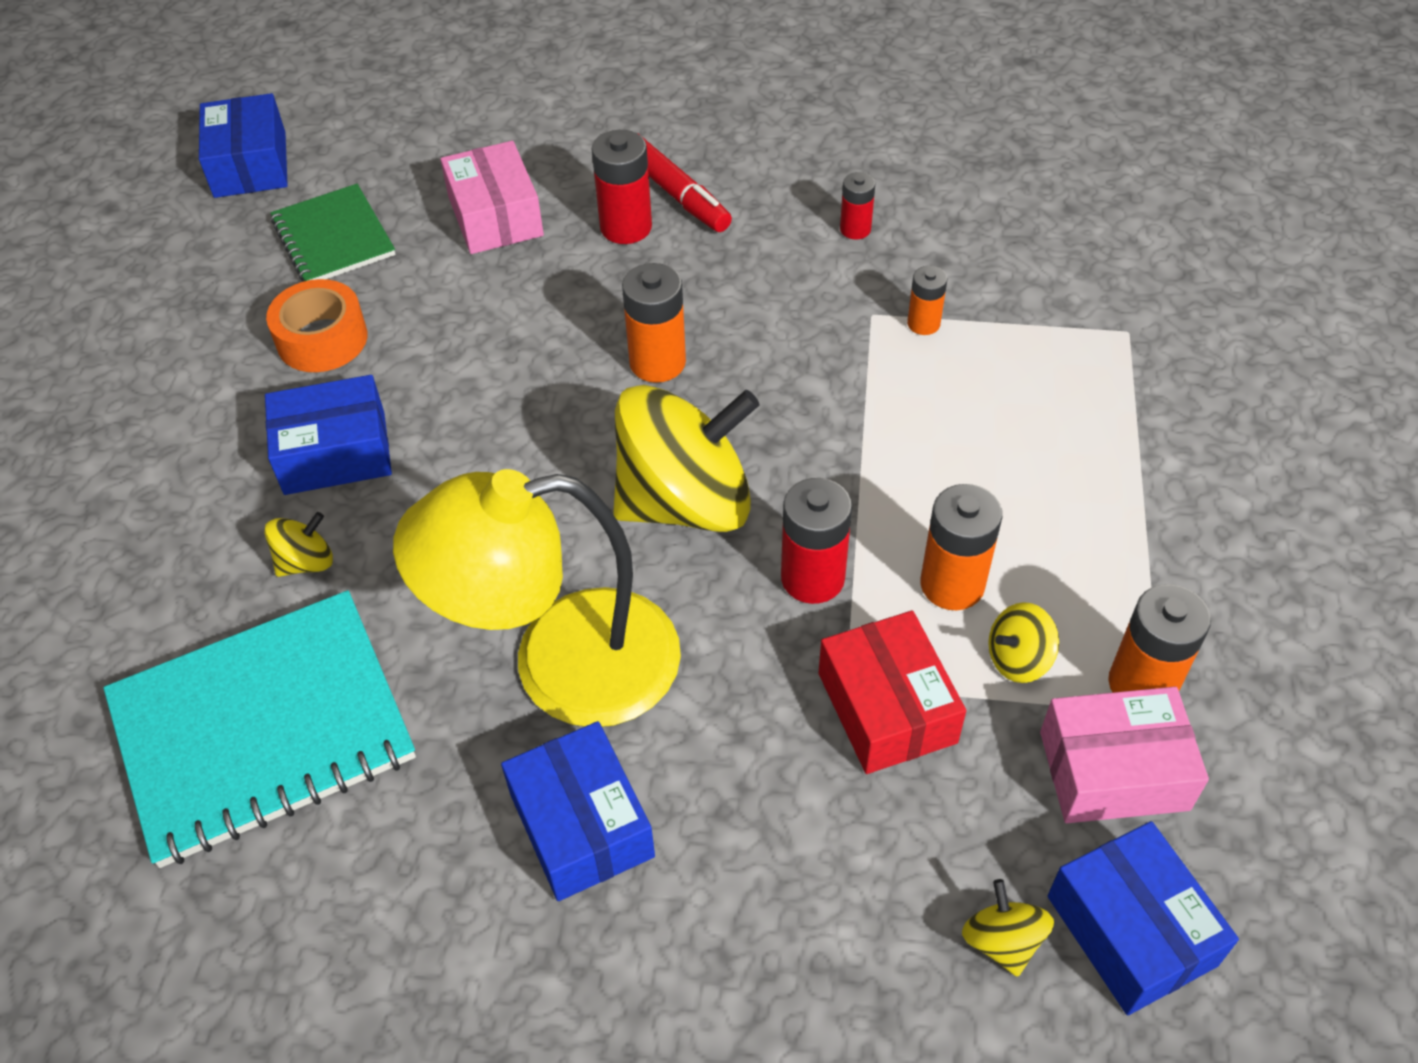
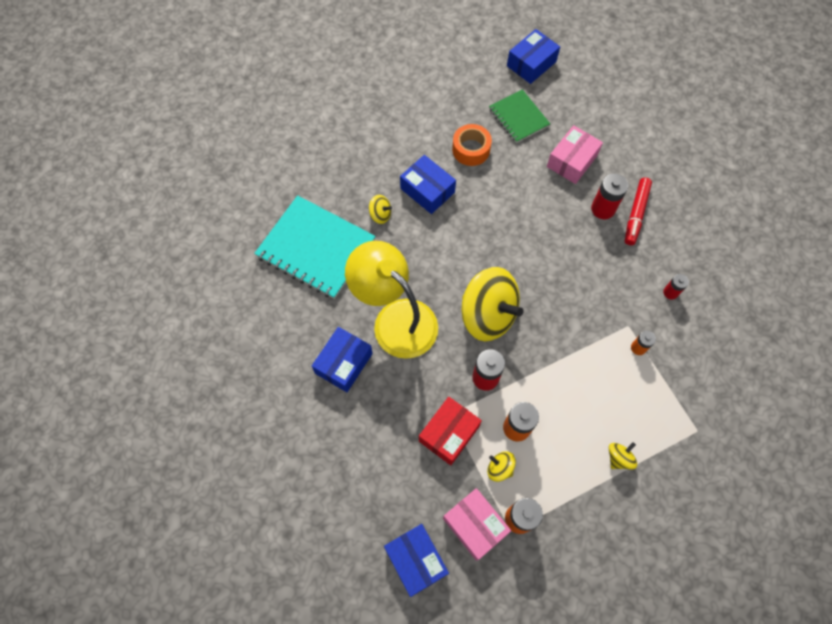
camera: 55 degrees right, 15 degrees up
(334, 238) = (518, 117): green notebook -> green notebook turned 60 degrees counterclockwise
(657, 362) = (544, 264): orange battery -> none
(1002, 941) = (386, 518): yellow spinning top -> yellow spinning top (619, 458)
(1131, 930) = (416, 560): blue box -> blue box turned 60 degrees counterclockwise

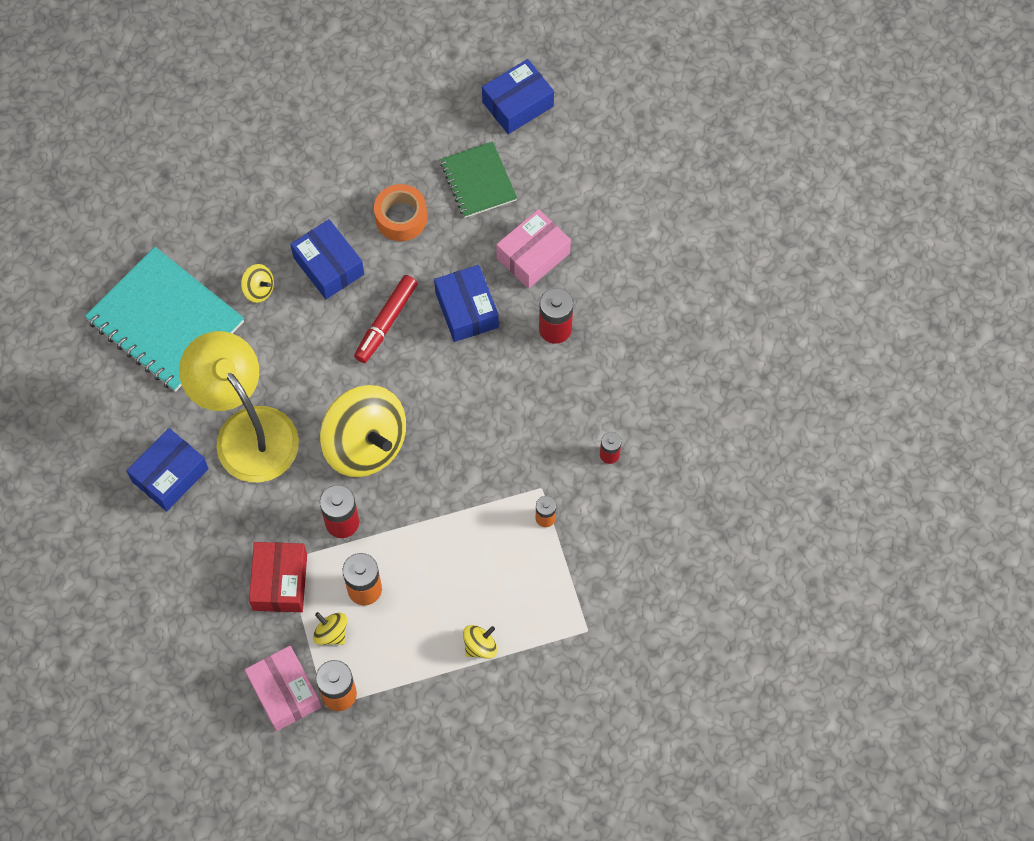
camera: 10 degrees right, 0 degrees up
(416, 560) = (206, 719): blue box -> blue box (467, 310)
(449, 433) = (280, 582): red box -> red box turned 45 degrees counterclockwise
(636, 214) = (597, 343): red marker -> red marker (386, 322)

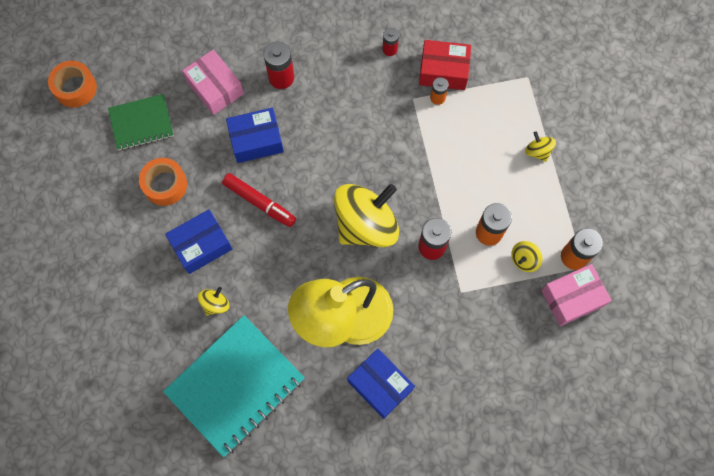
camera: 85 degrees left, 5 degrees up
(280, 582) = (480, 297): red box -> red box (443, 71)
(517, 104) = (75, 88): blue box -> orange tape

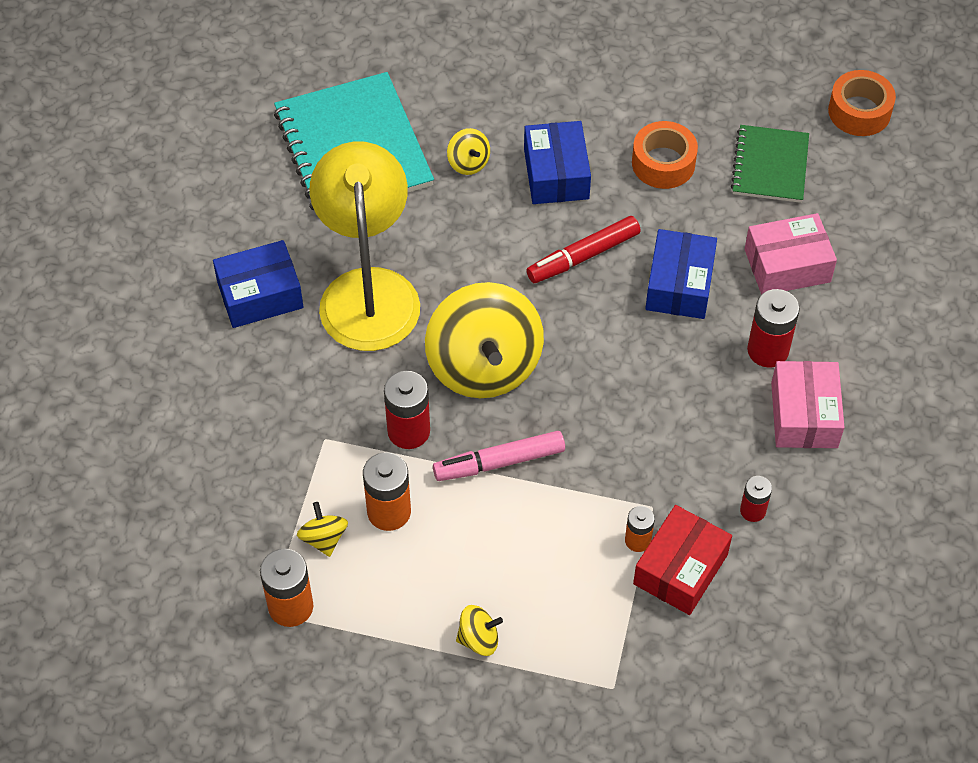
camera: 115 degrees right, 15 degrees down
(426, 188) = (499, 462): none -> pink marker
(572, 298) = (234, 573): pink box -> pink box (804, 415)

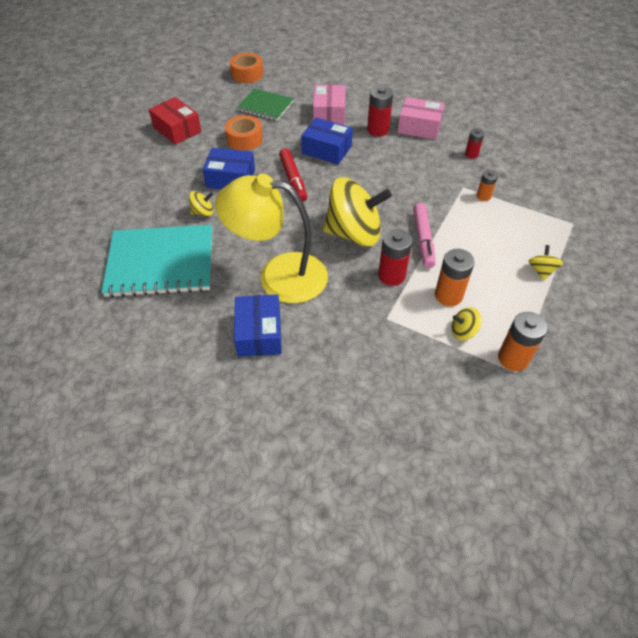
camera: 75 degrees left, 5 degrees down
(680, 569) = (503, 185): red box -> red box (177, 129)

